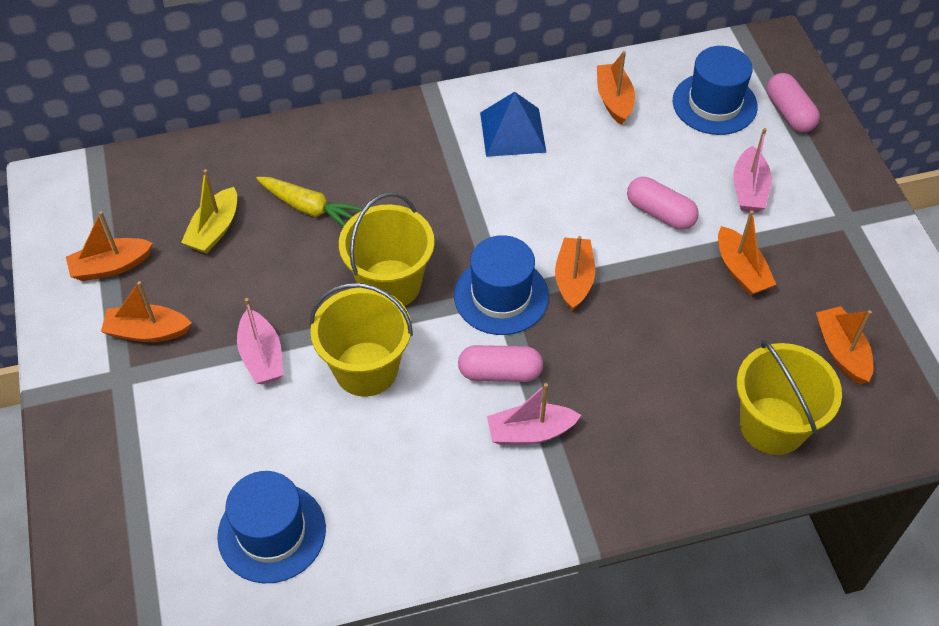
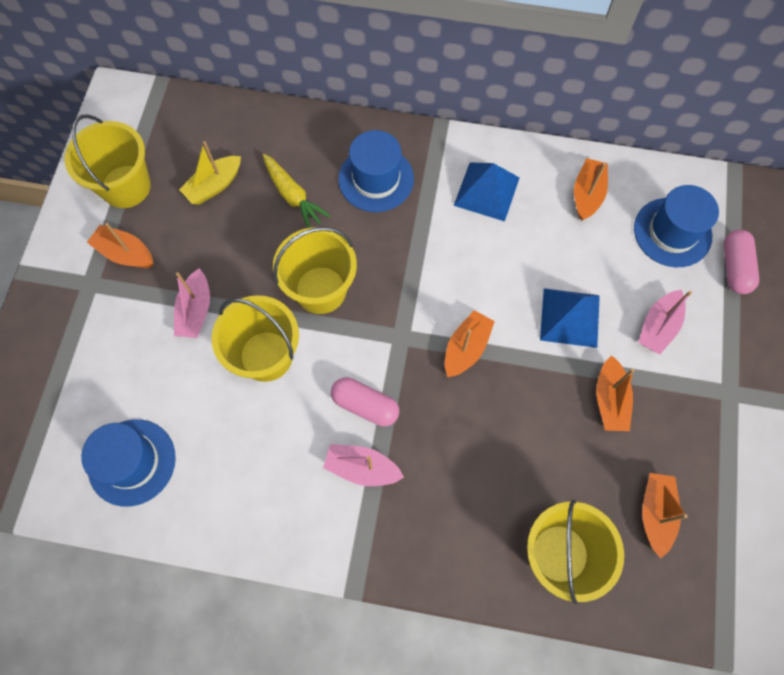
camera: 25 degrees right, 15 degrees up
(111, 266) = (126, 186): orange boat -> yellow bucket
(501, 296) = (401, 337): blue hat -> blue hat (376, 179)
(660, 213) = (569, 317): pink capsule -> blue pyramid

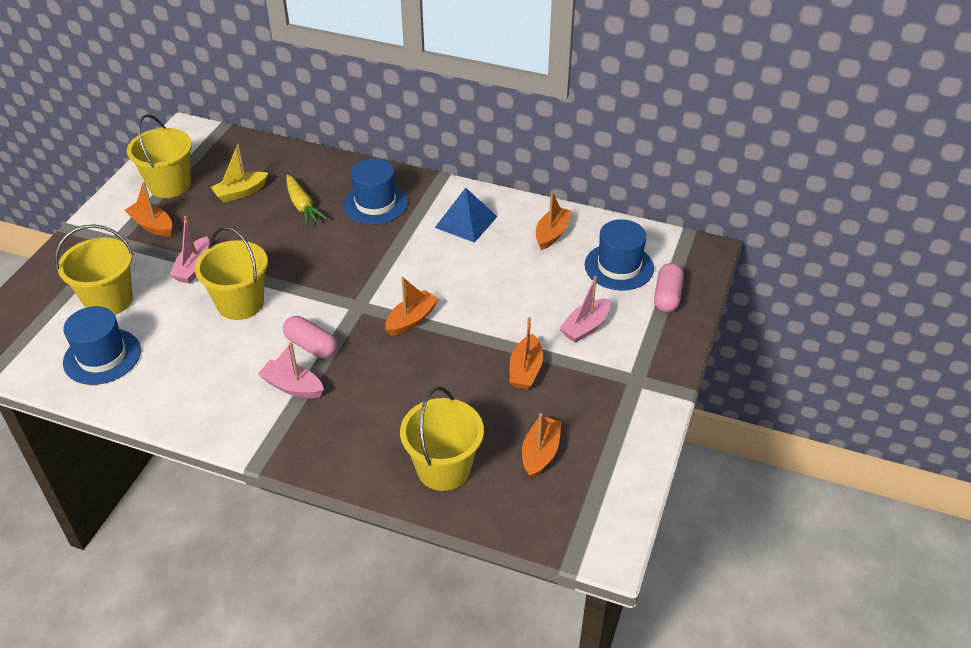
camera: 10 degrees right, 25 degrees down
(320, 290) = (302, 267): yellow bucket -> yellow bucket (109, 300)
(569, 317) = (509, 311): blue pyramid -> none

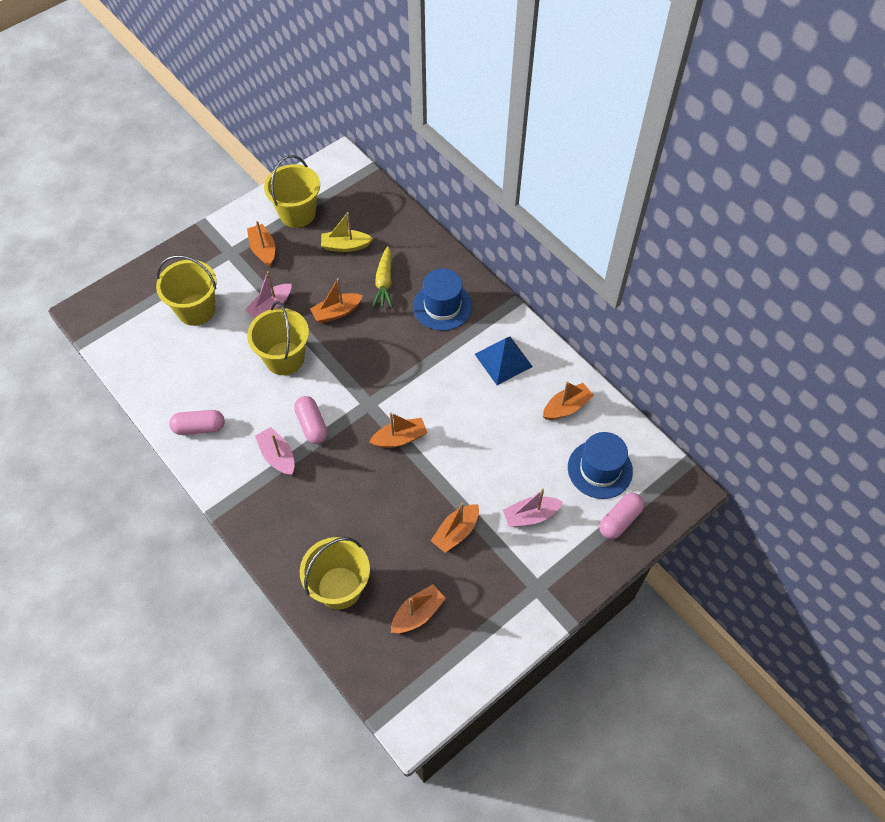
camera: 30 degrees right, 15 degrees up
(102, 356) = (165, 360): blue hat -> none
(184, 398) = (199, 427): none -> pink capsule
(270, 246) = (336, 312): none -> orange boat

